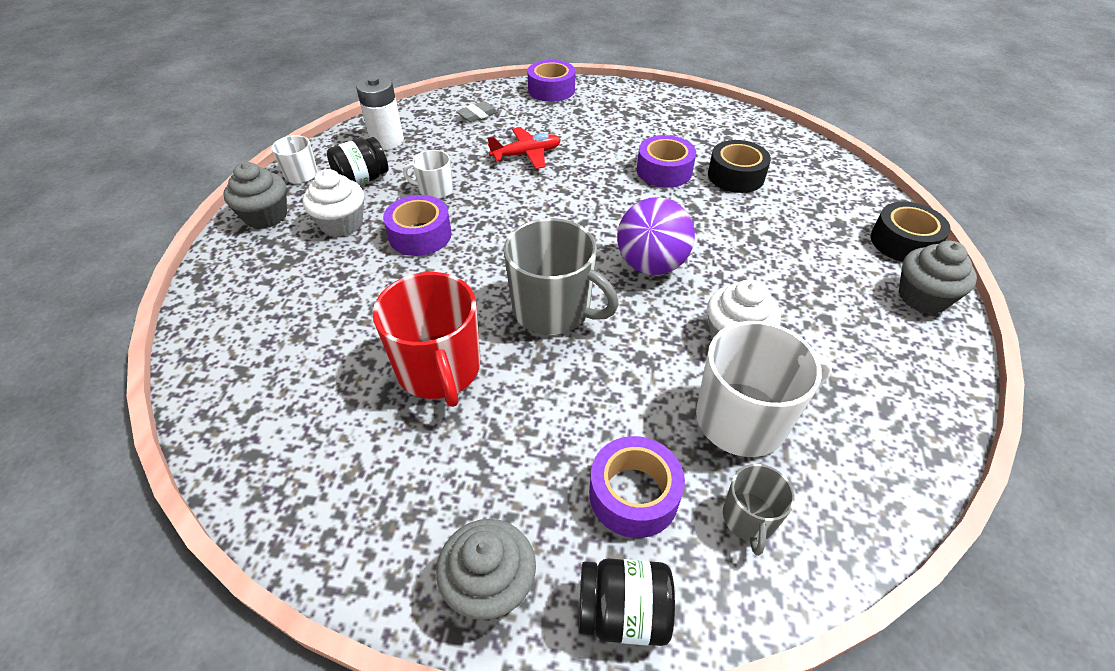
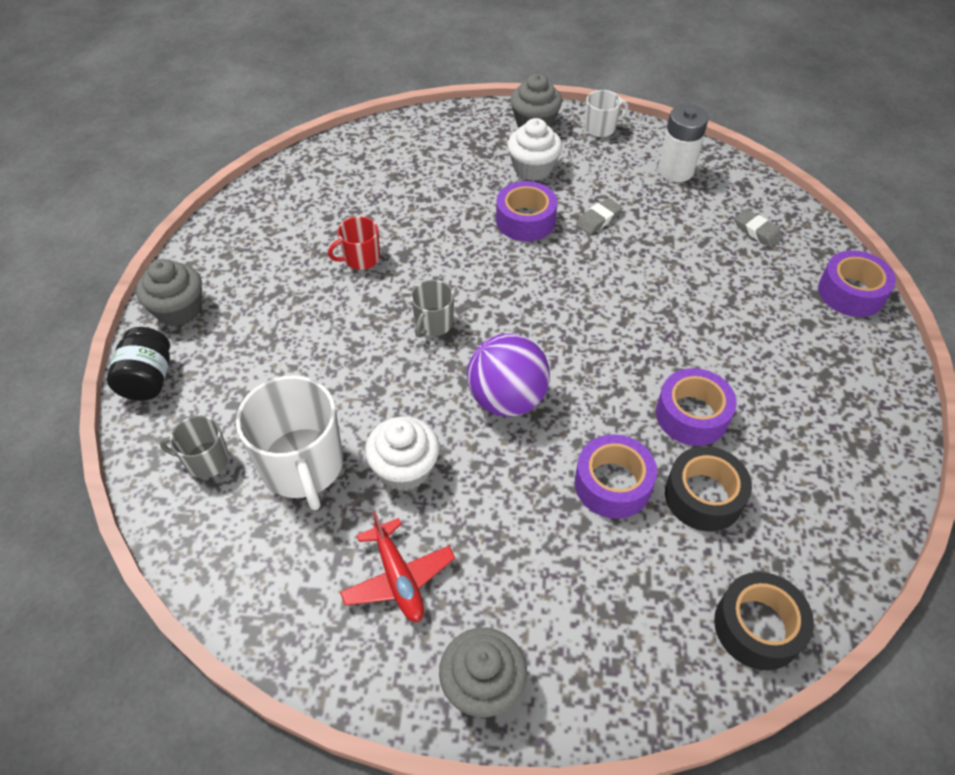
camera: 85 degrees right, 5 degrees up
(362, 180) = (602, 167): black jar -> none
(435, 190) = (598, 219): white mug -> grey eraser
(439, 369) = (361, 258): red mug -> red mug, size x0.52
(526, 154) = (686, 282): red plane -> red plane (398, 578)
(553, 310) = (433, 323): grey mug -> grey mug, size x0.52
(633, 494) = (236, 385): purple tape -> purple tape (612, 484)
(903, 242) = (594, 692): black tape -> black tape (757, 627)

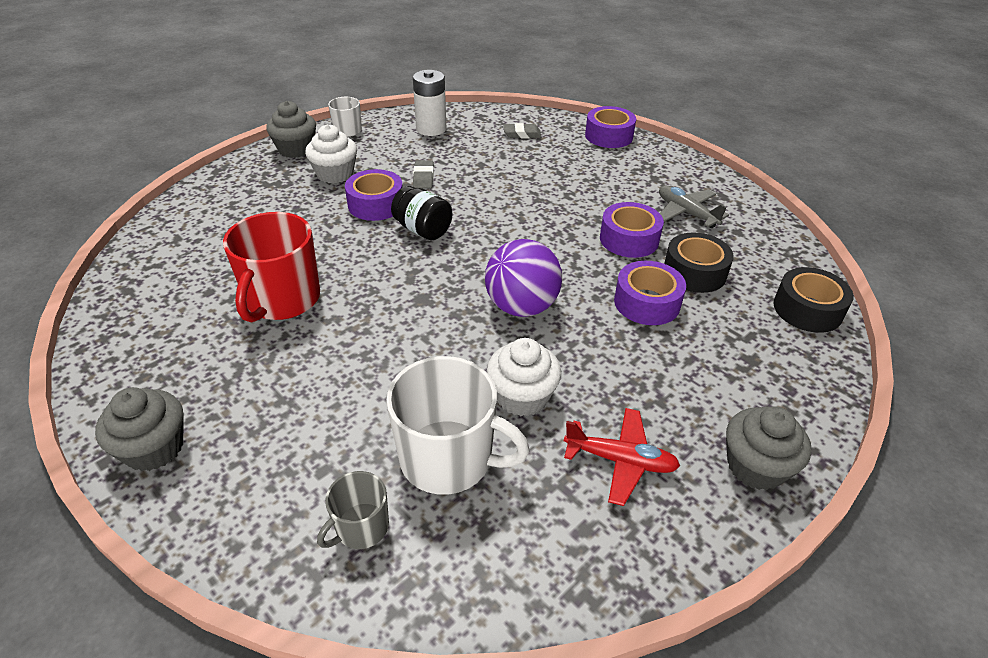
camera: 50 degrees left, 10 degrees down
(148, 379) = (205, 521): black jar -> black jar (423, 230)
(361, 258) = (282, 299): red mug -> red mug, size x1.91
(433, 323) = (404, 301): grey mug -> none
(796, 435) = (686, 213): none -> grey plane

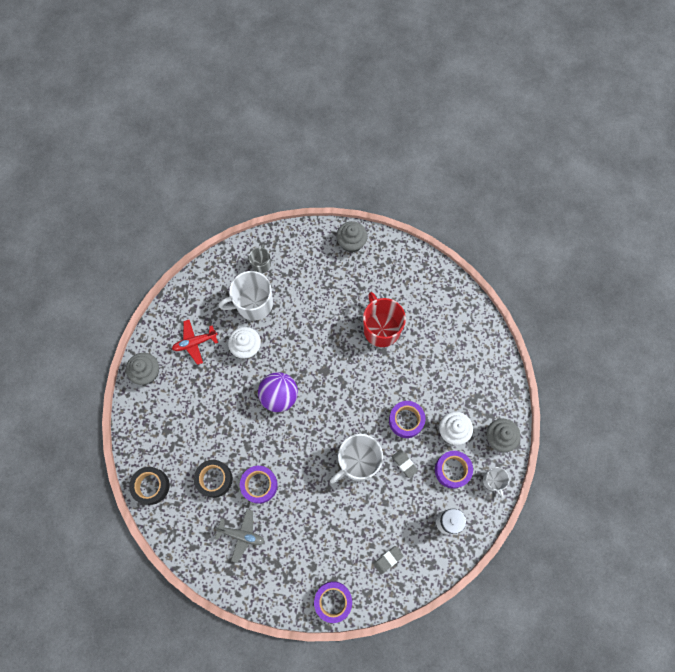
camera: 145 degrees right, 30 degrees up
(423, 230) = (365, 417): black jar -> none
(477, 202) = (358, 462): none -> white mug
(647, 302) = (226, 438): purple tape -> purple tape (452, 470)

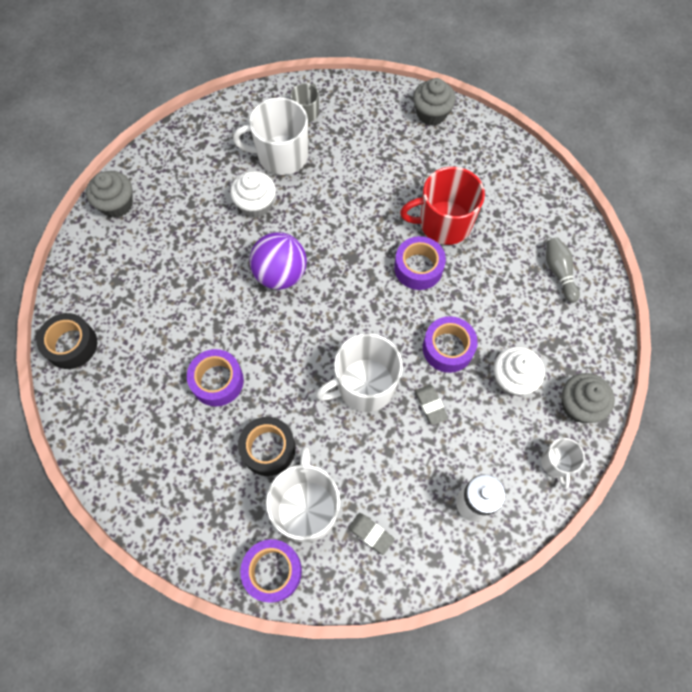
camera: 15 degrees right, 5 degrees down
(195, 343) = (191, 184): red plane -> none
(214, 479) = (158, 357): black tape -> black tape (268, 449)
(241, 535) = (171, 441): grey plane -> none
(343, 554) = (307, 508): none -> white mug
(381, 328) = (443, 223): red mug -> red mug turned 90 degrees counterclockwise
(388, 559) = (371, 533): grey eraser -> grey eraser turned 60 degrees clockwise
(452, 470) = (498, 432): purple tape -> purple tape (418, 268)
(467, 345) = (559, 272): none -> grey bowling pin

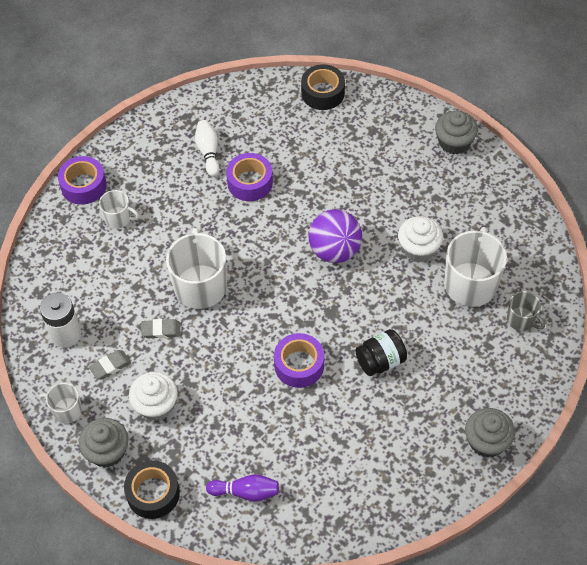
camera: 110 degrees right, 10 degrees down
(185, 441) = (208, 152): none -> white bowling pin
(268, 449) = (177, 204): black tape -> black tape (153, 493)
(307, 508) = (118, 218): white mug -> white mug, size x0.52
(371, 533) = (78, 255): grey eraser -> grey eraser (110, 366)
(388, 205) = (380, 361): none -> black jar
(443, 223) = (341, 405): red mug -> none
(448, 348) = (207, 362): purple tape -> none
(559, 272) = (246, 492): grey bowling pin -> purple bowling pin

